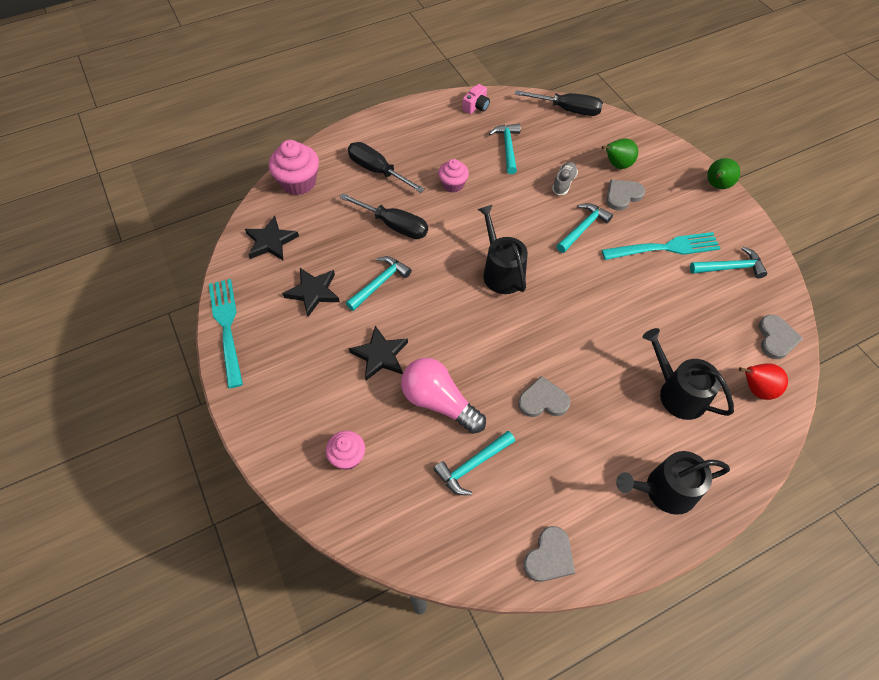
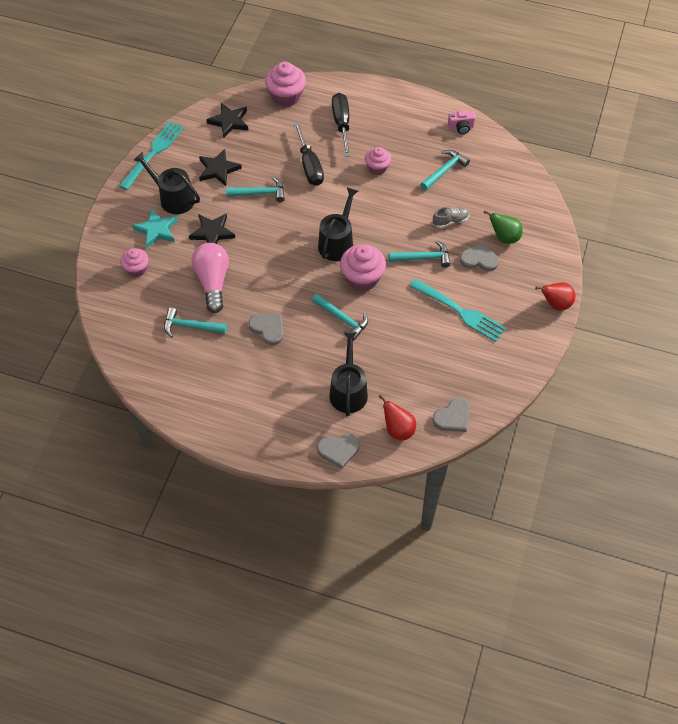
camera: 45 degrees right, 0 degrees up
(321, 399) = (157, 230): none -> turquoise star
(549, 557) = (174, 399): grey heart -> grey heart (338, 450)
(560, 284) = (362, 278): none -> pink cupcake
(567, 110) = (523, 175): black screwdriver -> none
(664, 490) = (272, 426): black watering can -> black watering can (173, 198)
(716, 186) = (555, 304): green pear -> red pear
(730, 268) = (485, 357): turquoise hammer -> turquoise hammer (342, 319)

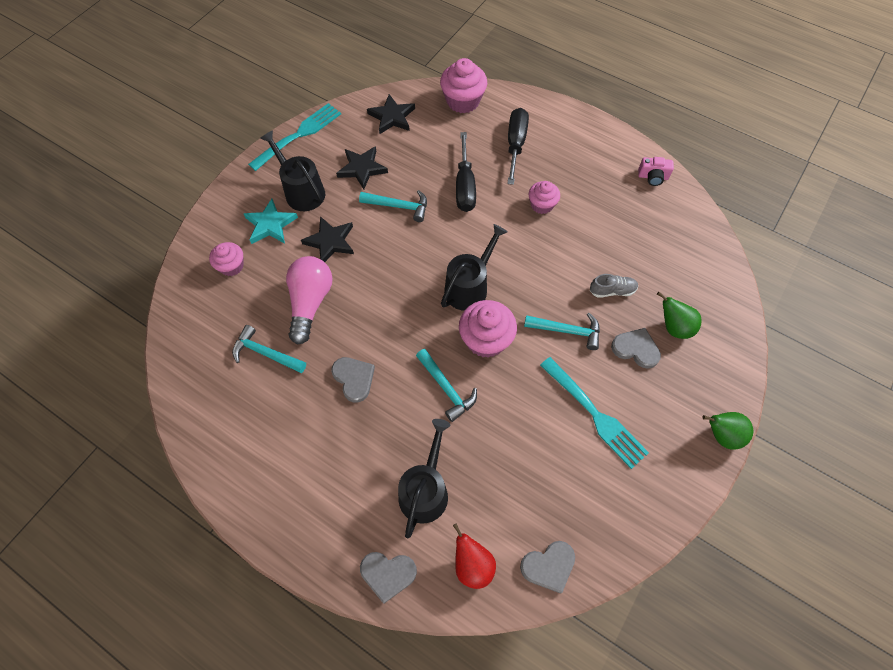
camera: 15 degrees right, 5 degrees up
(444, 170) = (620, 225): turquoise hammer -> none
(555, 304) = (721, 435): red pear -> green pear

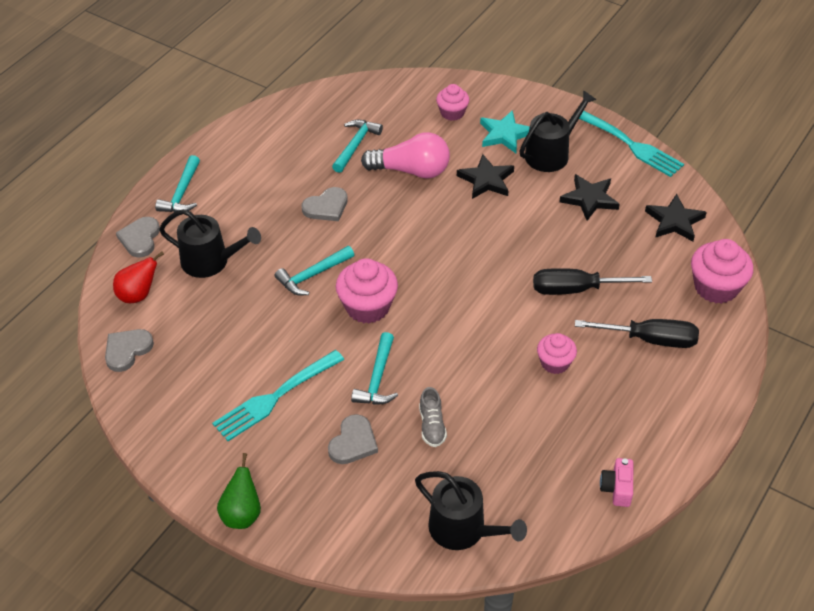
camera: 90 degrees right, 15 degrees down
(398, 206) = (539, 232): turquoise hammer -> turquoise hammer (182, 193)
(469, 287) = (433, 293): black watering can -> black watering can (463, 530)
(548, 566) = (127, 350): grey heart -> grey heart turned 60 degrees clockwise
(674, 327) = (381, 484): green pear -> none

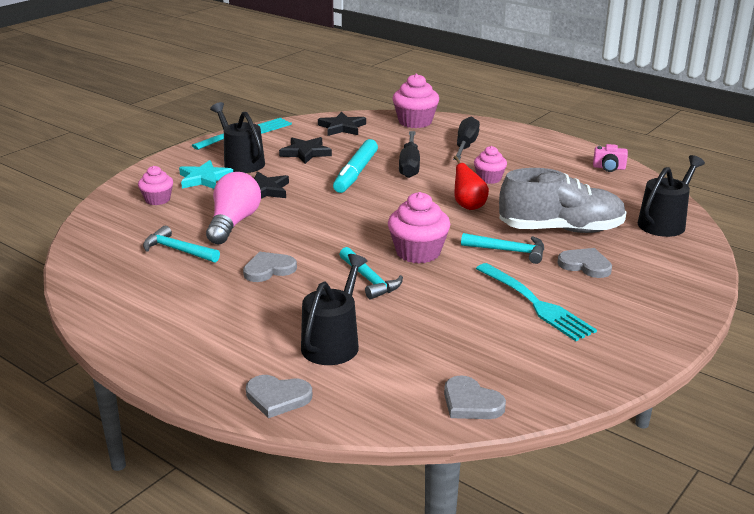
camera: 85 degrees left, 20 degrees down
(138, 295) = (379, 396): red pear -> red pear (468, 206)
(182, 193) = (204, 365): turquoise hammer -> none
(242, 514) = (683, 324): green pear -> none
(326, 207) = (268, 269): grey heart -> grey heart turned 90 degrees counterclockwise
(432, 426) = (561, 229): grey shoe -> grey shoe, size x2.37
(544, 245) = (355, 173): none -> turquoise marker

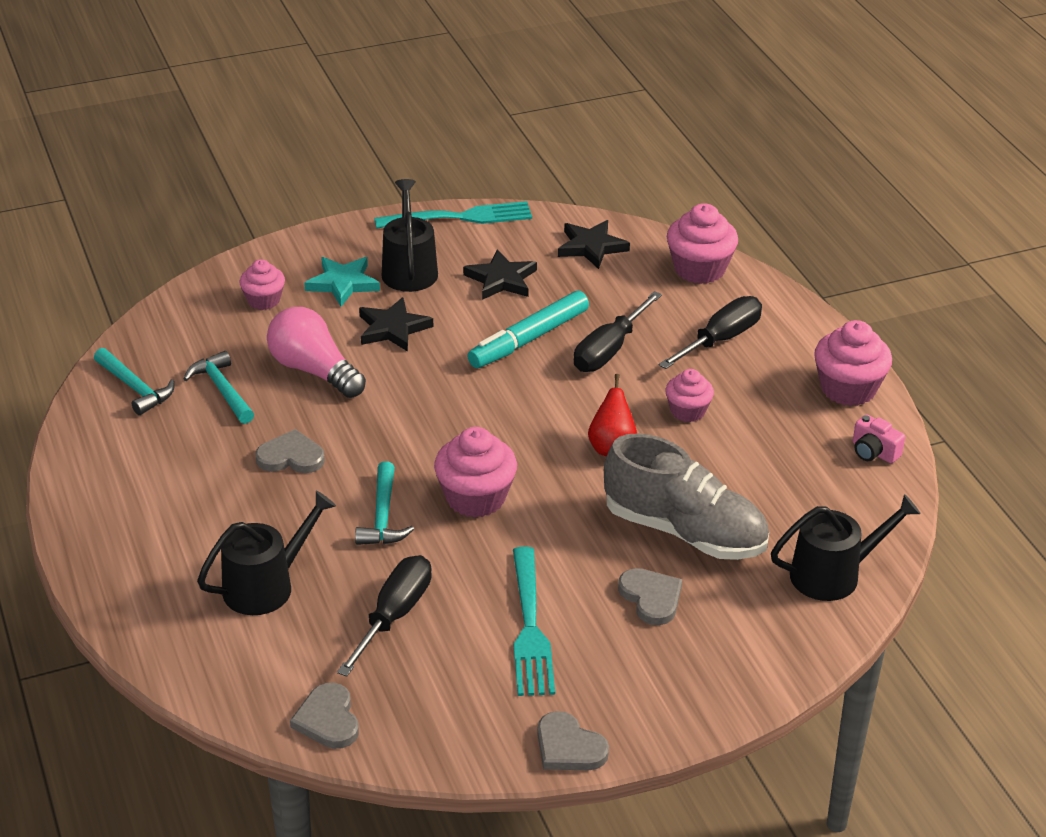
camera: 30 degrees right, 10 degrees up
(233, 223) = (314, 370): pink light bulb -> pink light bulb turned 90 degrees counterclockwise
(277, 397) = (154, 629): grey heart -> grey heart (568, 747)
(442, 328) = (394, 616): none -> black screwdriver
(508, 251) = (583, 539): turquoise hammer -> turquoise hammer (135, 388)
(559, 147) = (848, 389): none -> pink cupcake

